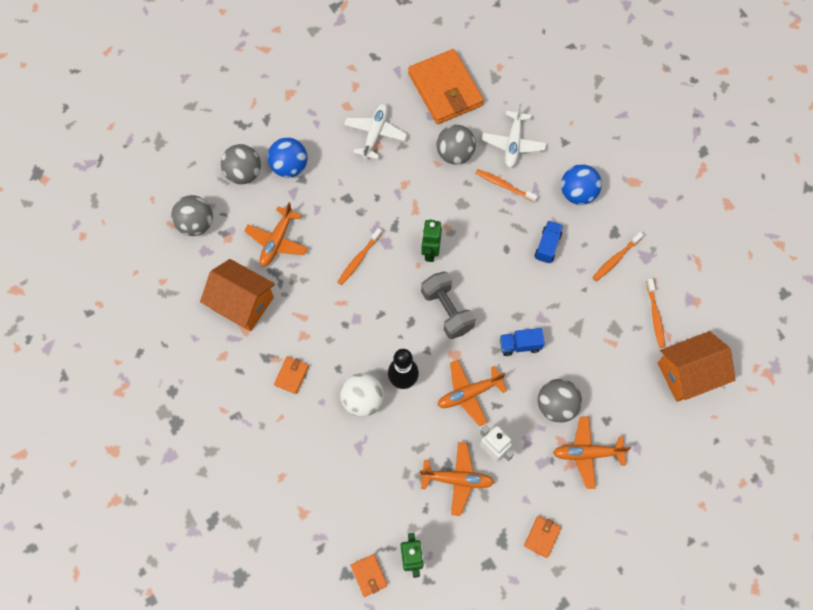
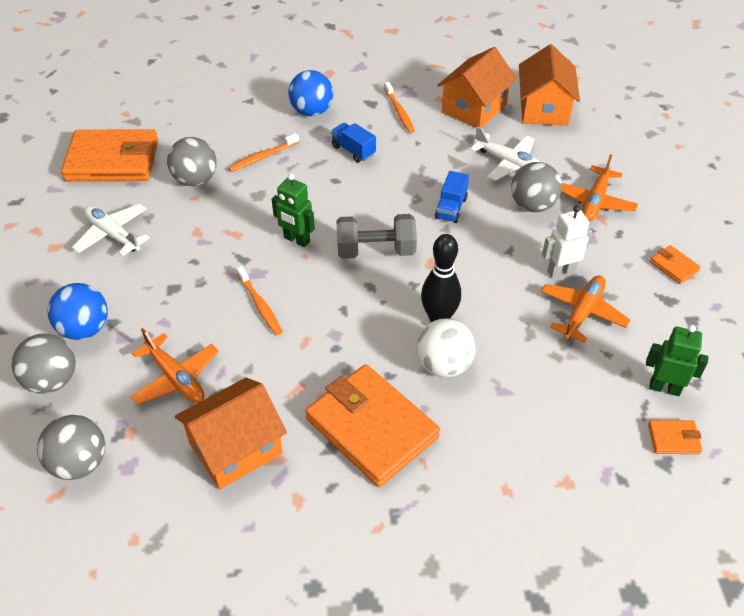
camera: 65 degrees left, 20 degrees down
(291, 375) = (371, 428): orange wallet -> orange wallet, size x2.40
(469, 393) = (485, 267): orange plane -> none
(513, 143) = (221, 134): white plane -> white plane (508, 163)
(655, 316) = (474, 108): orange toothbrush -> orange house

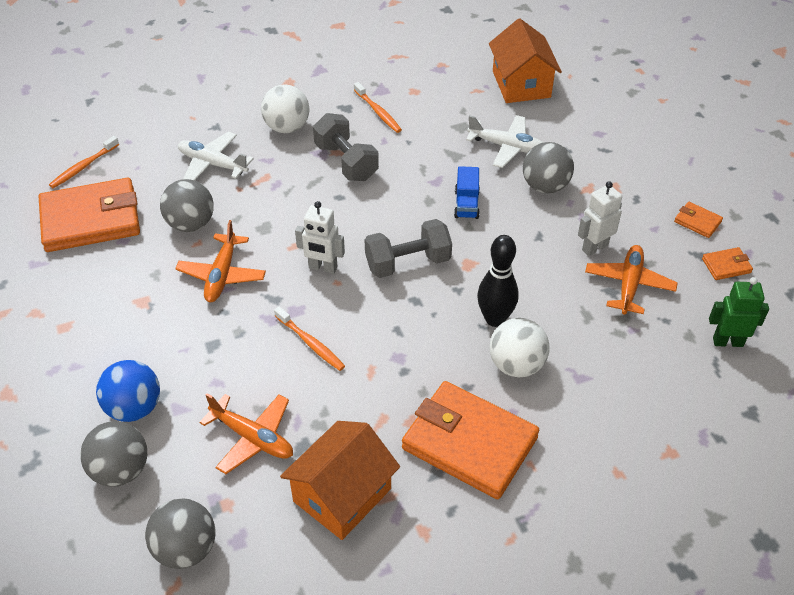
camera: 15 degrees left, 0 degrees up
(113, 235) = (124, 300): white plane -> white plane (213, 164)
(262, 157) = (253, 186): orange toothbrush -> orange toothbrush (83, 167)
(296, 240) = (323, 268): green robot -> white robot
(312, 111) = (287, 127): blue ball -> white ball
(353, 151) = (346, 162): blue truck -> grey dumbbell
(474, 108) = (452, 95): orange house -> none
(595, 201) = (603, 171): orange plane -> orange plane (222, 275)
(673, 439) = (751, 388): orange wallet -> orange wallet (726, 265)

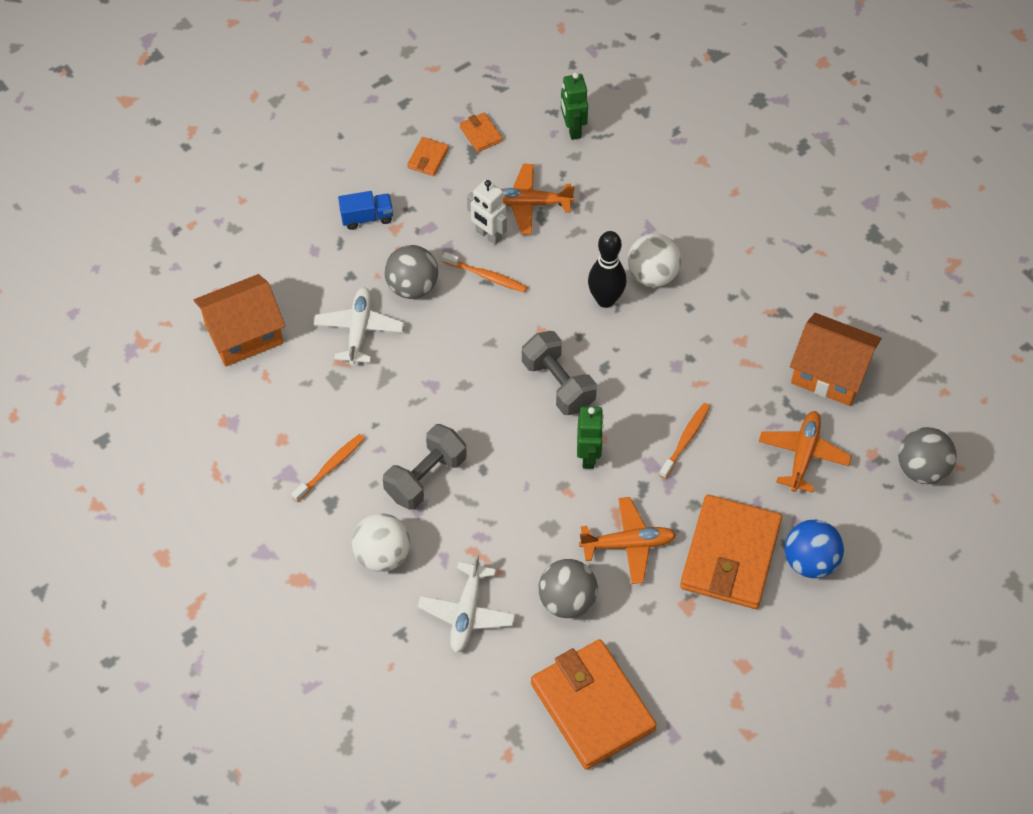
camera: 105 degrees left, 10 degrees up
(83, 167) = (511, 754): orange toothbrush -> orange toothbrush (486, 276)
(120, 470) = (874, 546): grey ball -> none
(323, 268) = (588, 456): white robot -> green robot
(466, 204) = (460, 350): blue truck -> blue truck (367, 217)
(469, 443) = (746, 295): orange wallet -> orange wallet (730, 555)

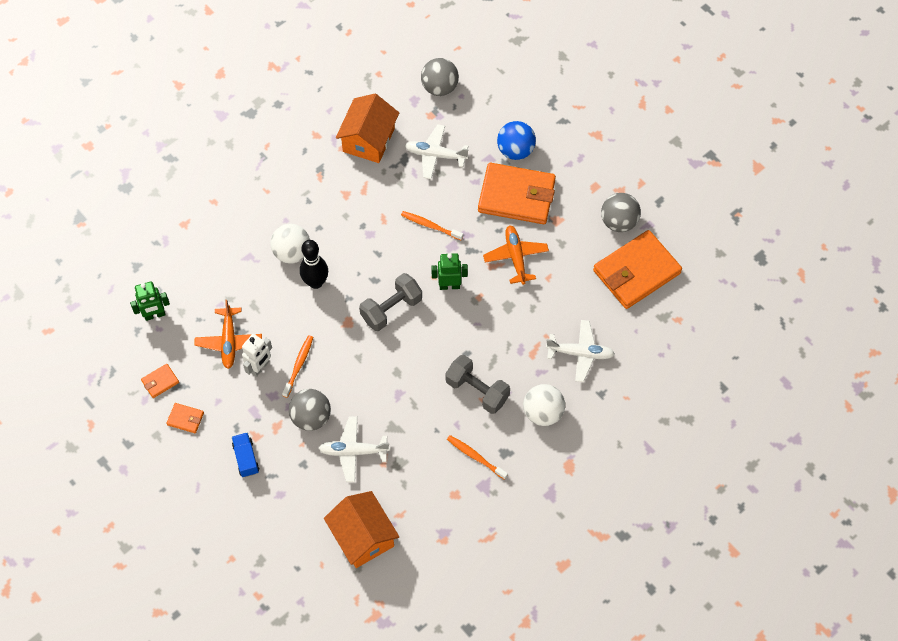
camera: 95 degrees left, 5 degrees up
(567, 600) = (562, 292): grey ball -> grey ball (618, 222)
(803, 455) = (435, 155): orange plane -> white plane

